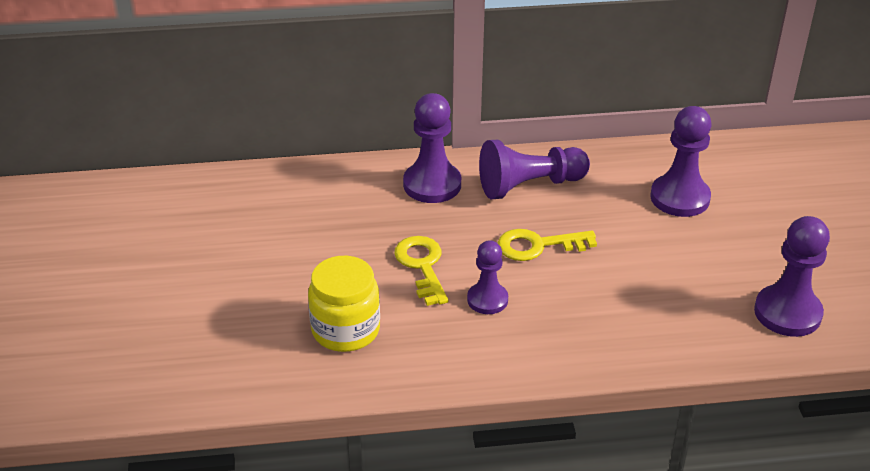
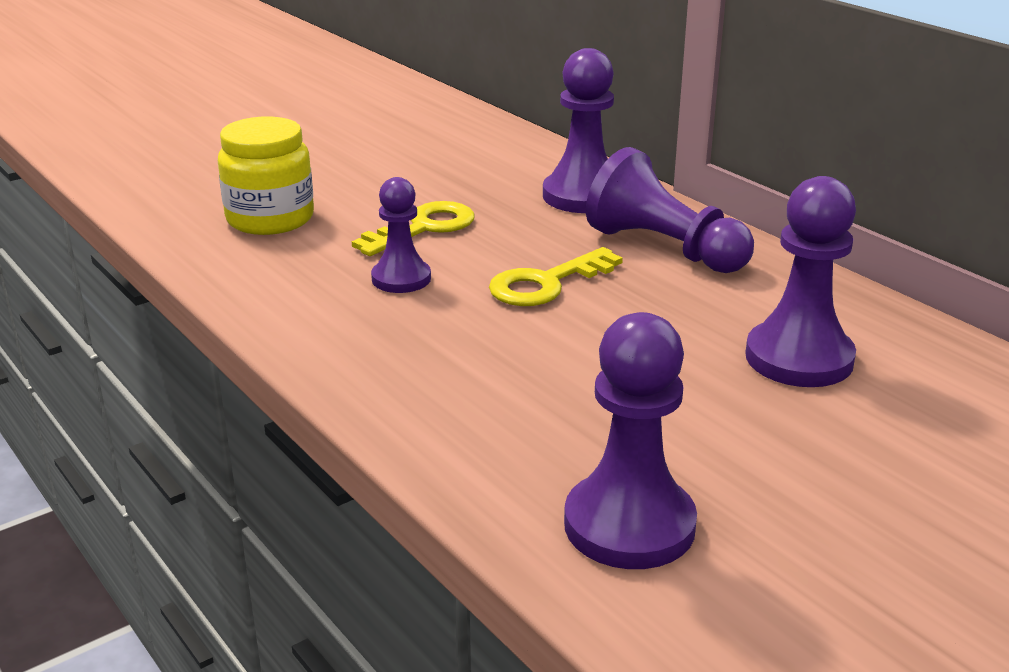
camera: 60 degrees right, 10 degrees down
(538, 245) = (547, 283): yellow key -> yellow key turned 90 degrees counterclockwise

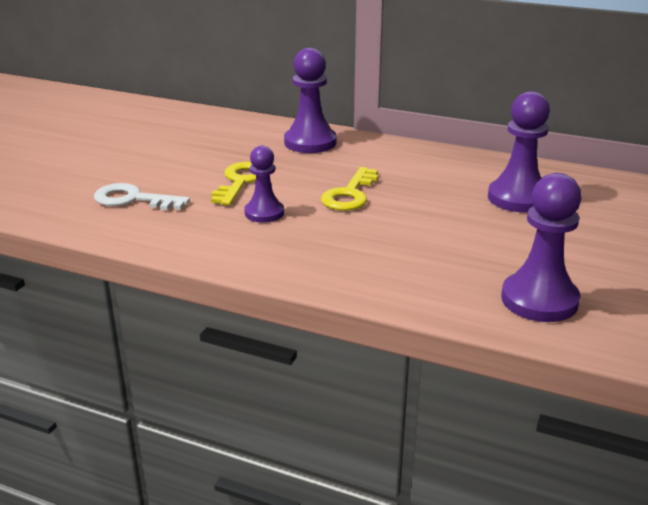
camera: 30 degrees left, 0 degrees up
(270, 219) = (133, 199): yellow jar -> white key
(665, 248) = (388, 160): purple pawn -> none

